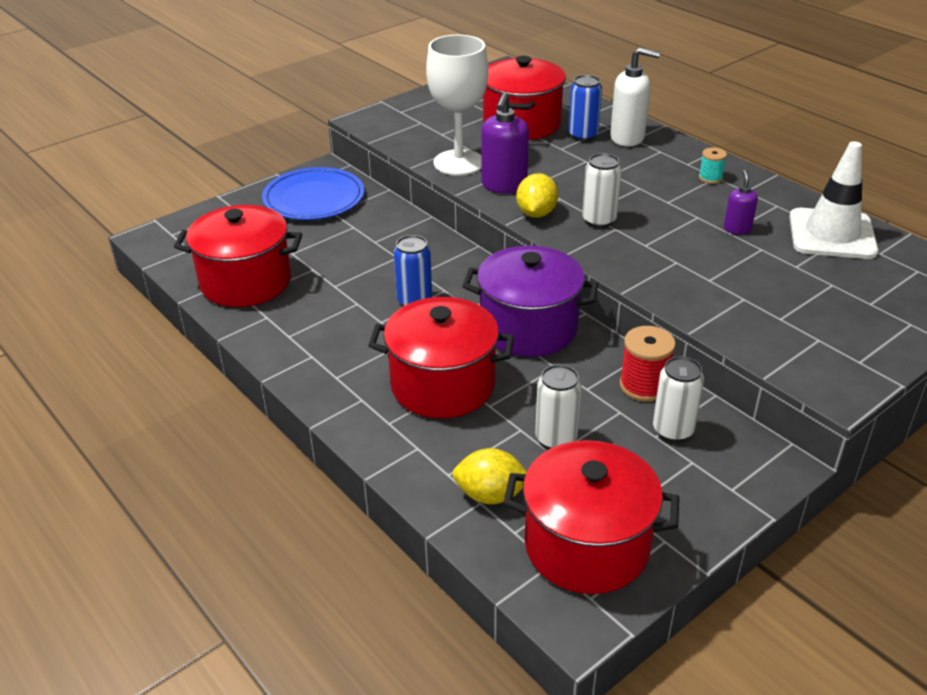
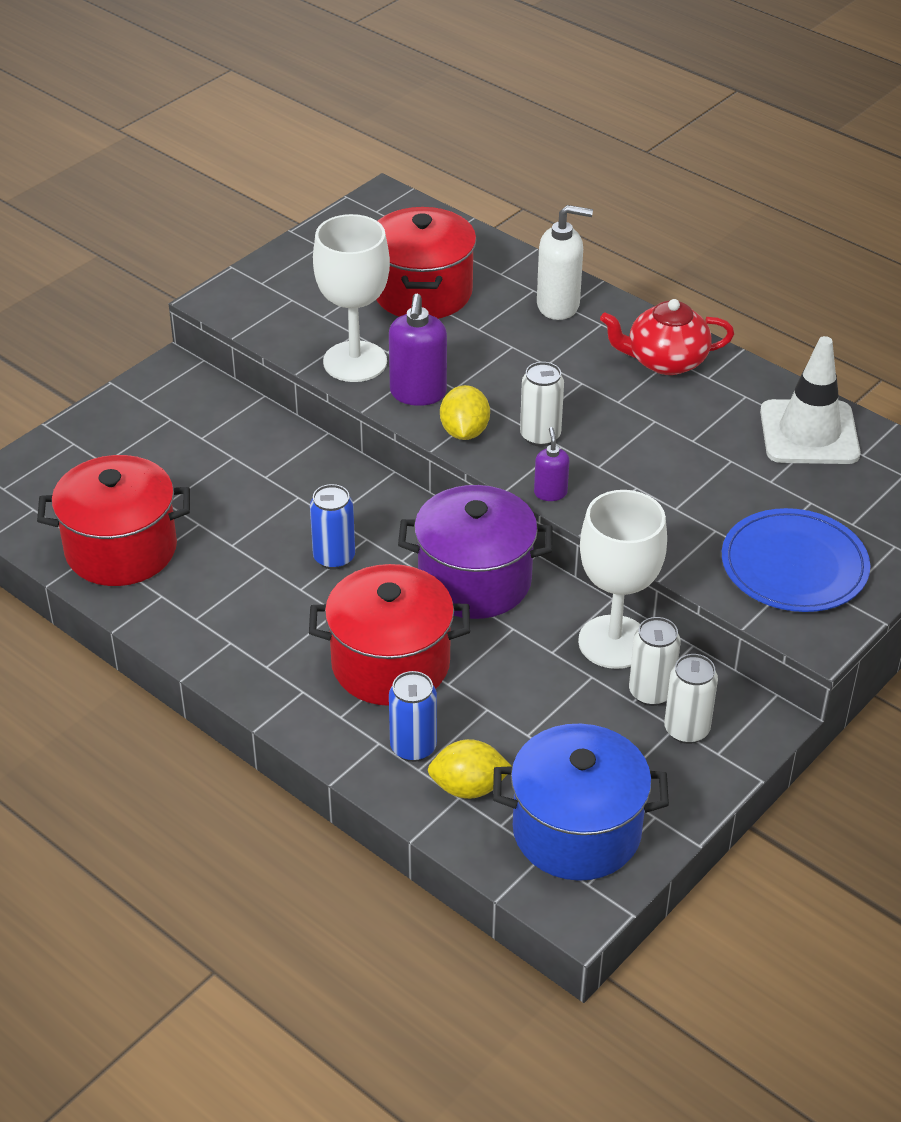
camera: 10 degrees left, 5 degrees up
(314, 198) = (170, 417): blue plate -> blue plate (794, 565)
(556, 438) = (527, 715): white can -> white can (686, 730)
(583, 135) = (502, 306): blue can -> blue can (413, 747)
(586, 546) = (576, 831): red pot -> blue pot
(644, 386) = (614, 642): red spool -> white goblet
(710, 178) = (665, 361): turquoise spool -> red teapot
(737, 229) = (701, 434): purple soap dispenser -> purple soap dispenser (550, 493)

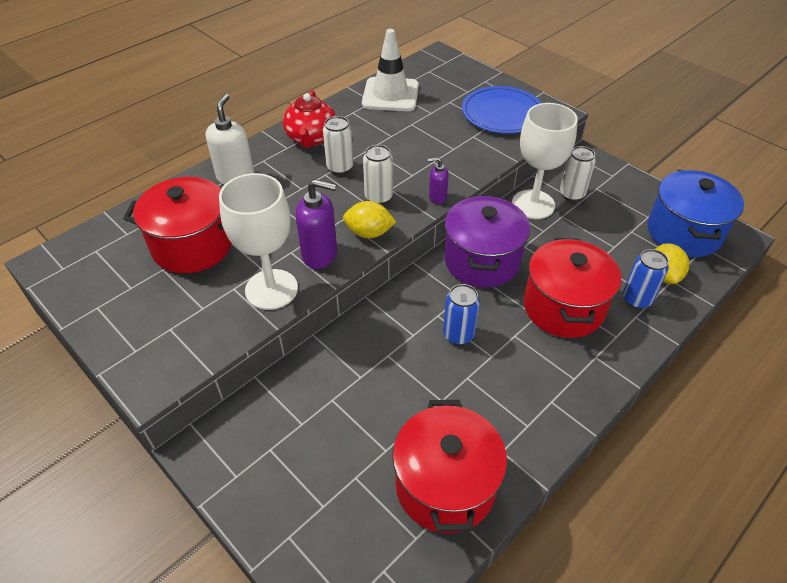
camera: 85 degrees left, 5 degrees up
(686, 730) = (598, 184): white can -> white can (340, 167)

